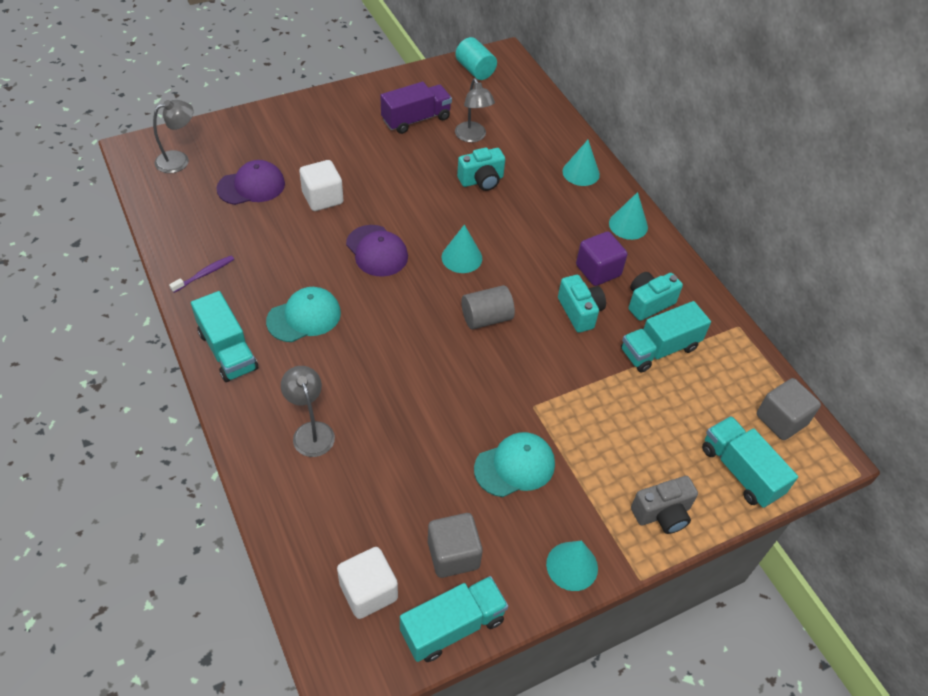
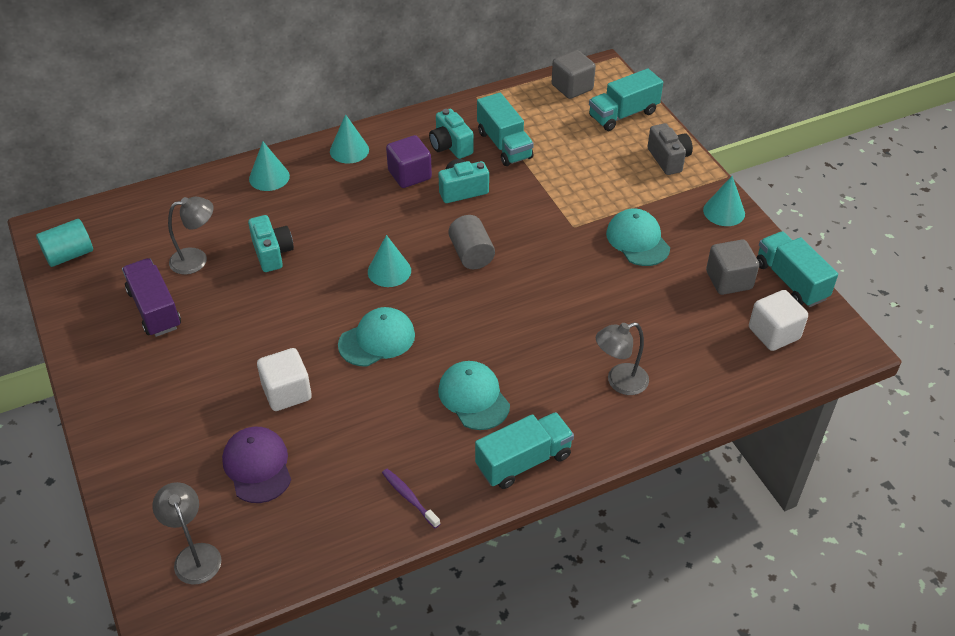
camera: 85 degrees left, 5 degrees down
(377, 251) = (377, 340): purple cap -> turquoise cap

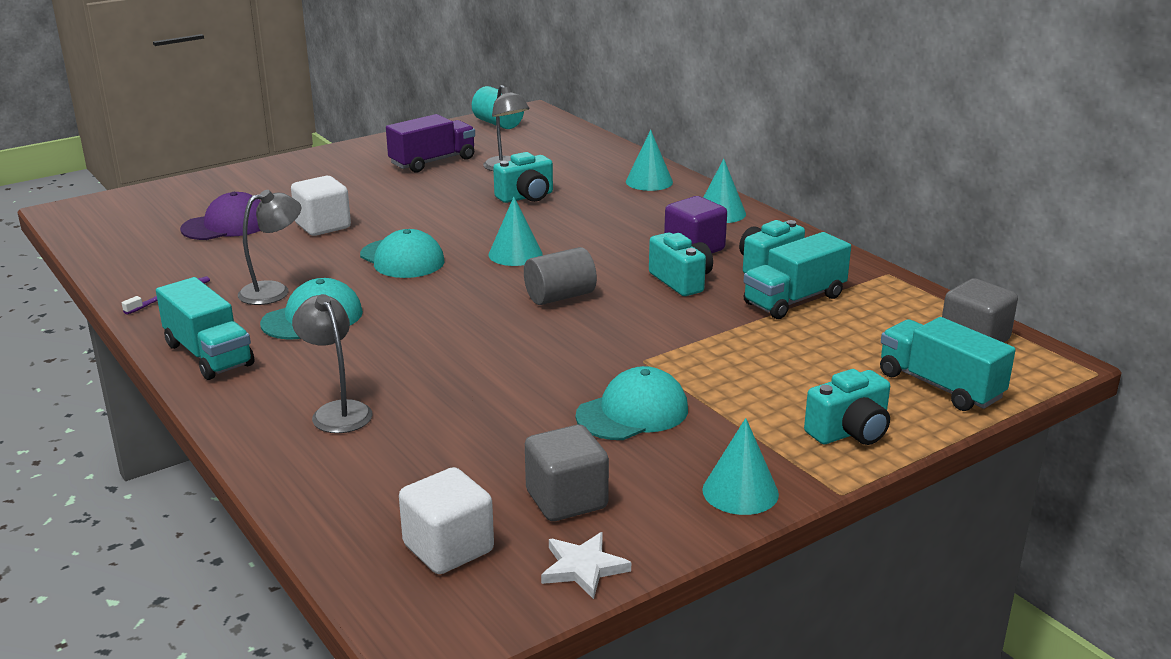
camera: 80 degrees right, 20 degrees down
(194, 555) = (128, 214): grey lamp -> grey lamp (274, 291)
(668, 159) = (849, 432): grey camera -> turquoise camera
(791, 281) = (583, 568): turquoise truck -> white star

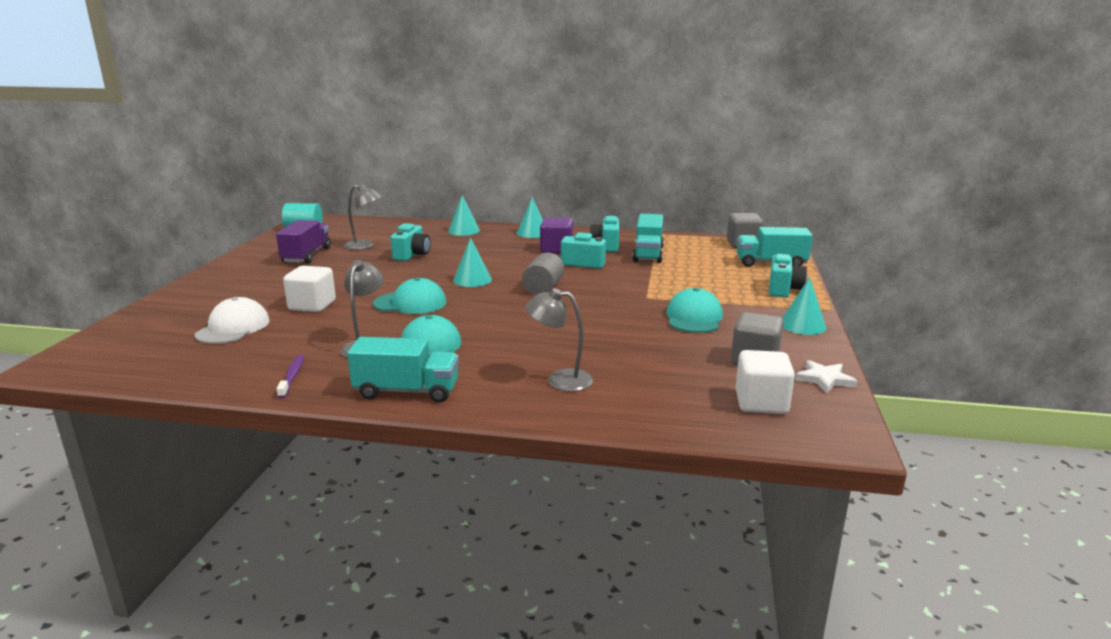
camera: 45 degrees left, 5 degrees down
(227, 225) = (233, 328): purple cap -> white cap

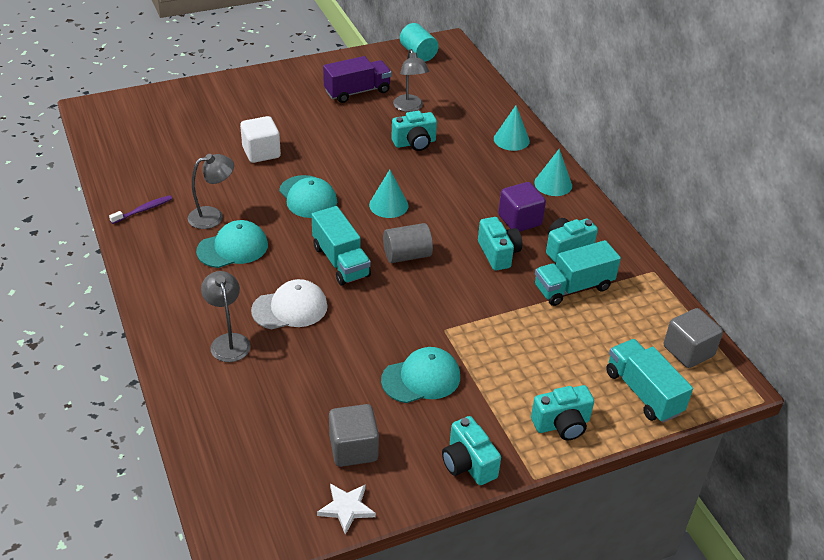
camera: 55 degrees right, 20 degrees up
(233, 328) = (195, 141): white cap -> white cap (290, 308)
(407, 391) = (157, 272): turquoise truck -> turquoise truck (340, 261)
(761, 403) = (268, 475): white cube -> none
(802, 325) = (468, 464): turquoise cone -> turquoise camera

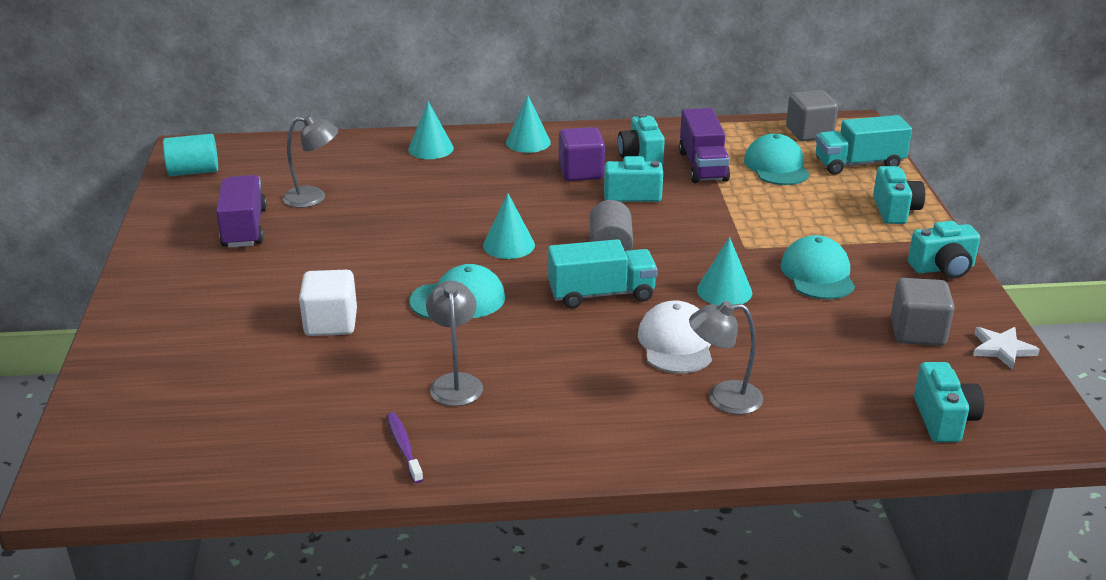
camera: 70 degrees left, 10 degrees down
(233, 248) = (536, 373): turquoise cap -> turquoise cap (776, 166)
(371, 325) = (724, 291): none -> turquoise cone
(414, 143) = (393, 207): turquoise camera -> turquoise camera (944, 420)
(573, 287) = (702, 166): turquoise truck -> purple truck

